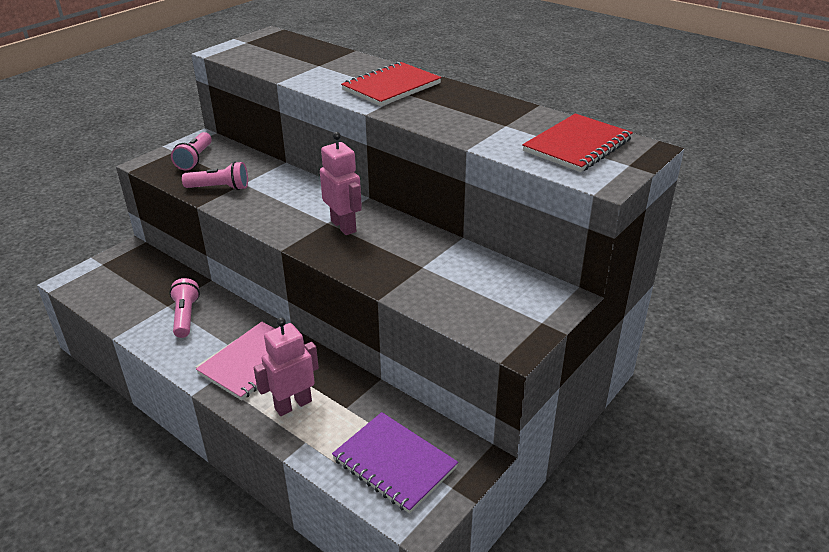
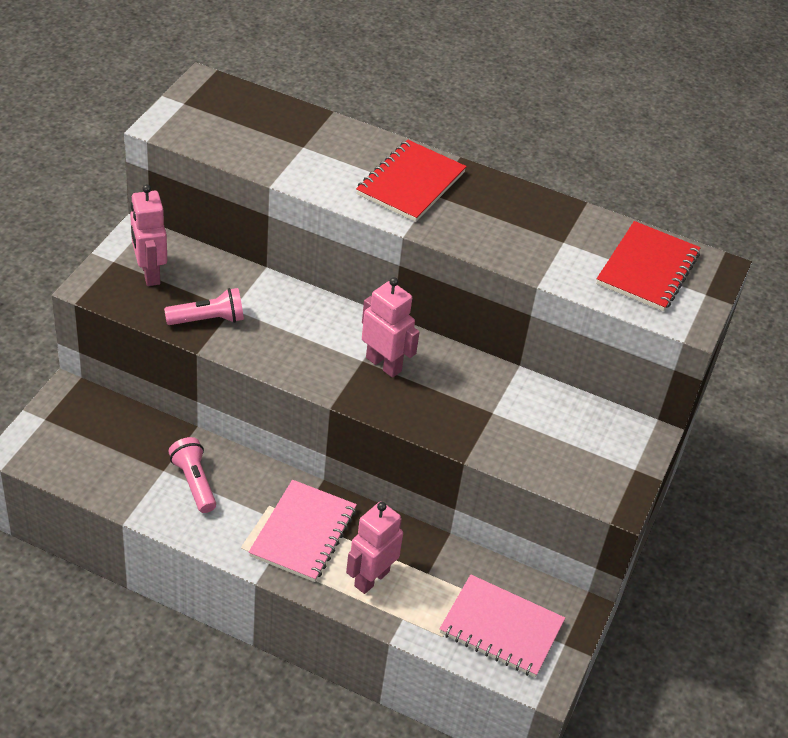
camera: 20 degrees left, 10 degrees up
(195, 159) = (149, 273): pink flashlight -> pink robot
(394, 463) = (501, 628): purple notebook -> pink notebook

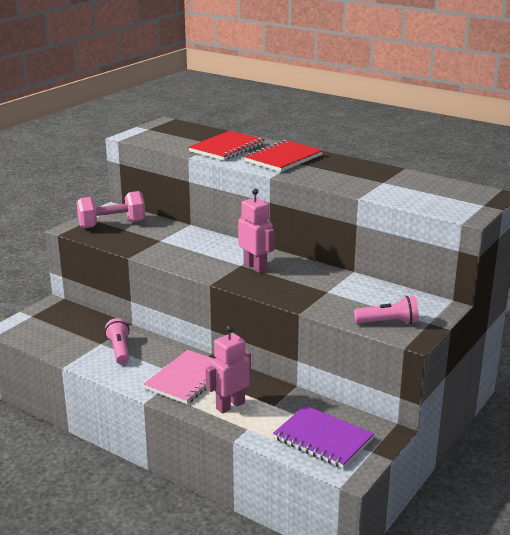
camera: 15 degrees right, 20 degrees down
(149, 273) = (112, 224): pink robot -> pink dumbbell
(208, 320) = (141, 244): pink flashlight -> pink flashlight (388, 322)
(501, 628) = (323, 439): pink notebook -> purple notebook
(647, 269) = (442, 194): red notebook -> red notebook (227, 148)

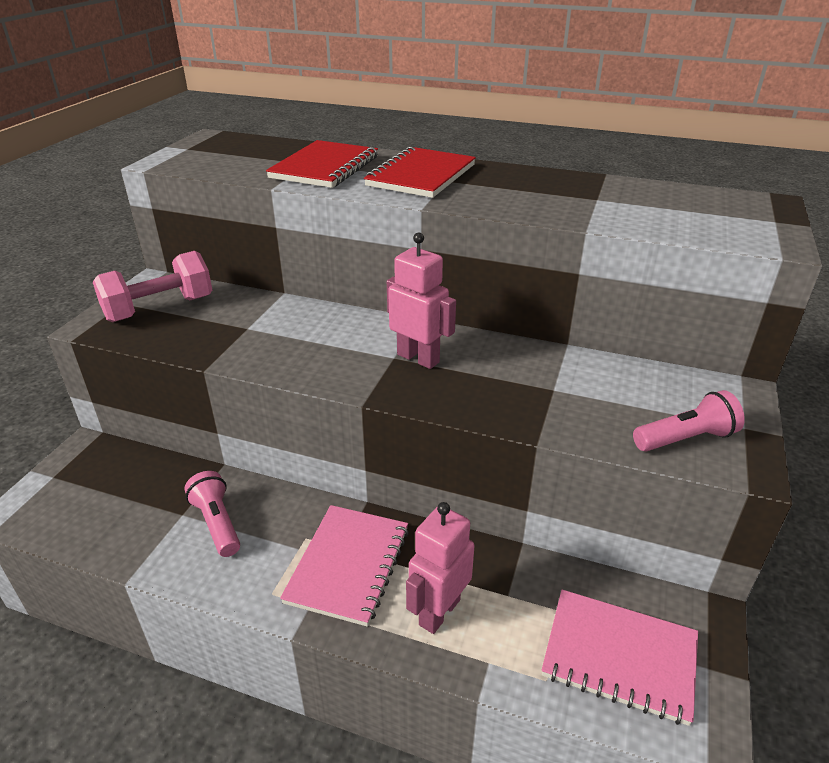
camera: 15 degrees left, 10 degrees up
(323, 439) = (619, 657): purple notebook -> pink notebook

